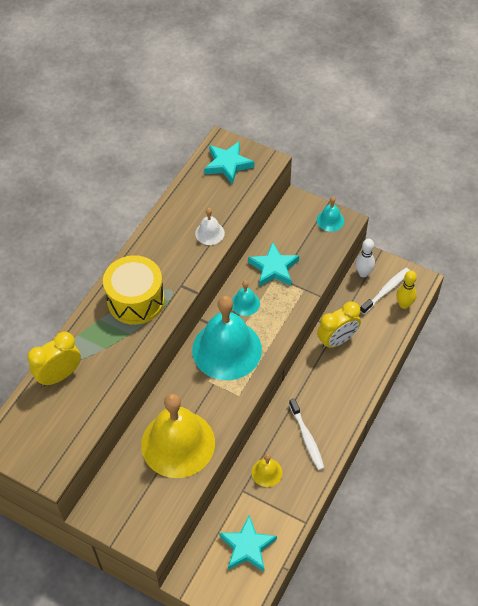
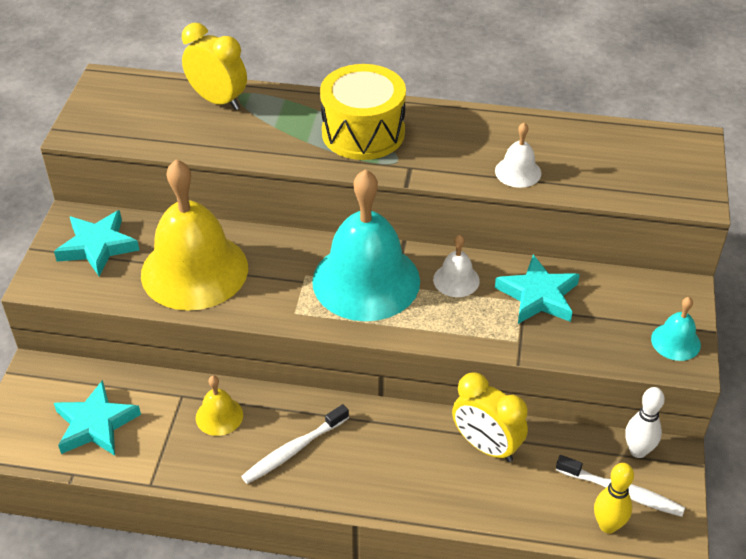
camera: 70 degrees right, 10 degrees down
(228, 164) = (658, 158): turquoise star -> turquoise star (98, 246)
(245, 303) = (456, 280): turquoise bell -> white bell

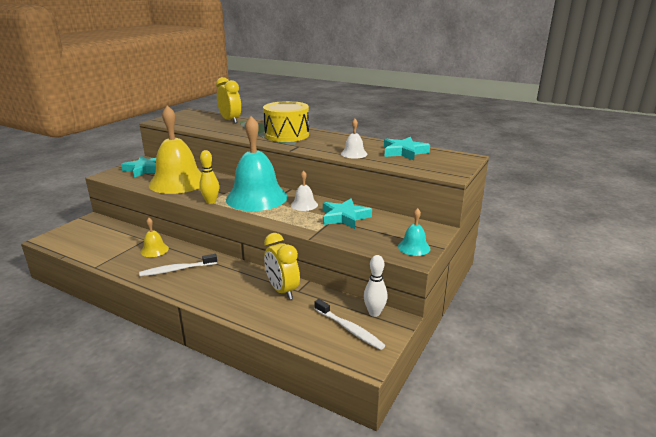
camera: 20 degrees right, 20 degrees down
(95, 424) = (95, 241): turquoise star -> turquoise star (404, 152)
(608, 525) = (327, 343): yellow bowling pin -> yellow bowling pin (211, 202)

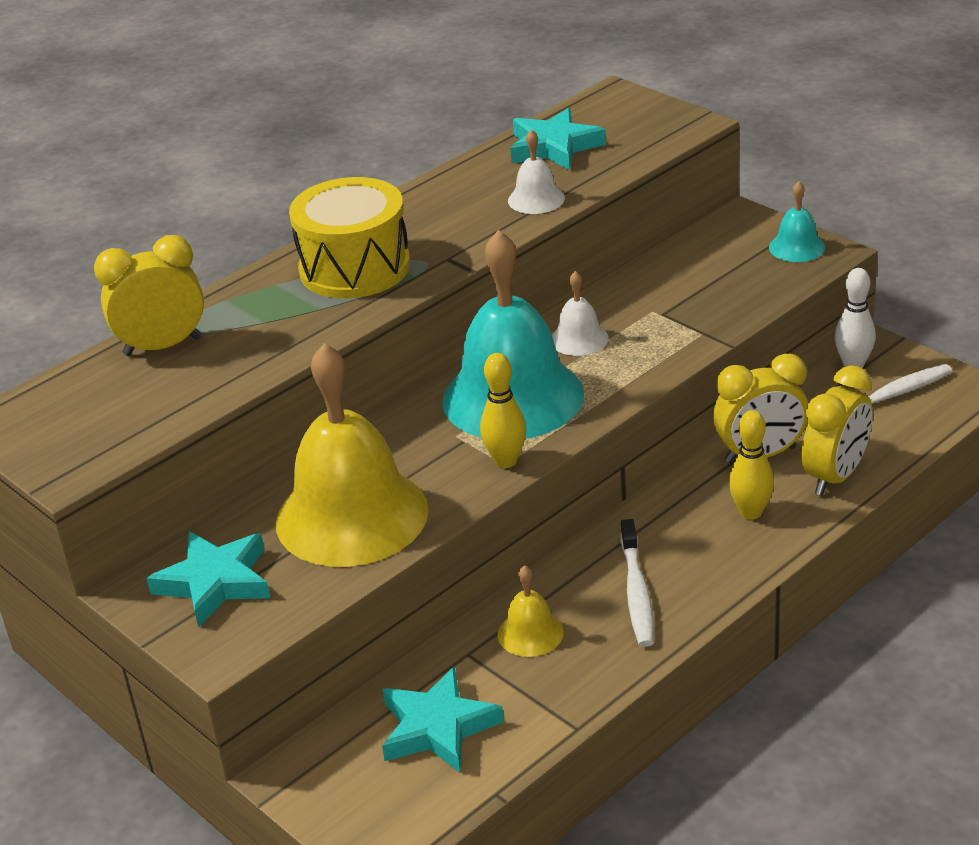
camera: 70 degrees left, 10 degrees up
(235, 292) = (751, 512): none -> yellow bowling pin
(267, 315) = (835, 476): none -> yellow clock
(344, 217) = (656, 298): turquoise star -> turquoise star (438, 727)

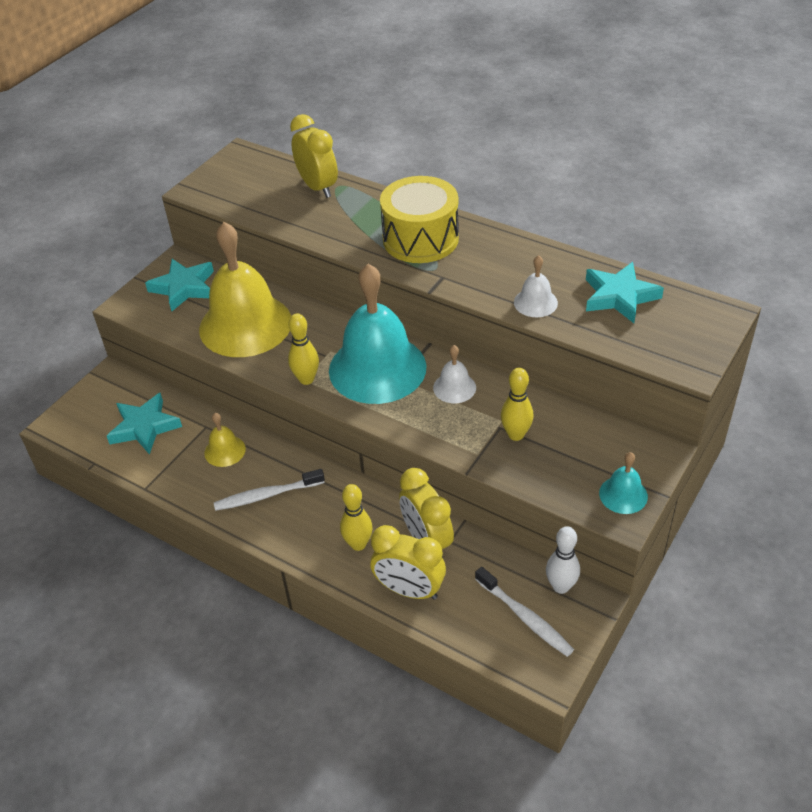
camera: 75 degrees right, 10 degrees up
(680, 303) = (516, 434): none -> yellow bowling pin

